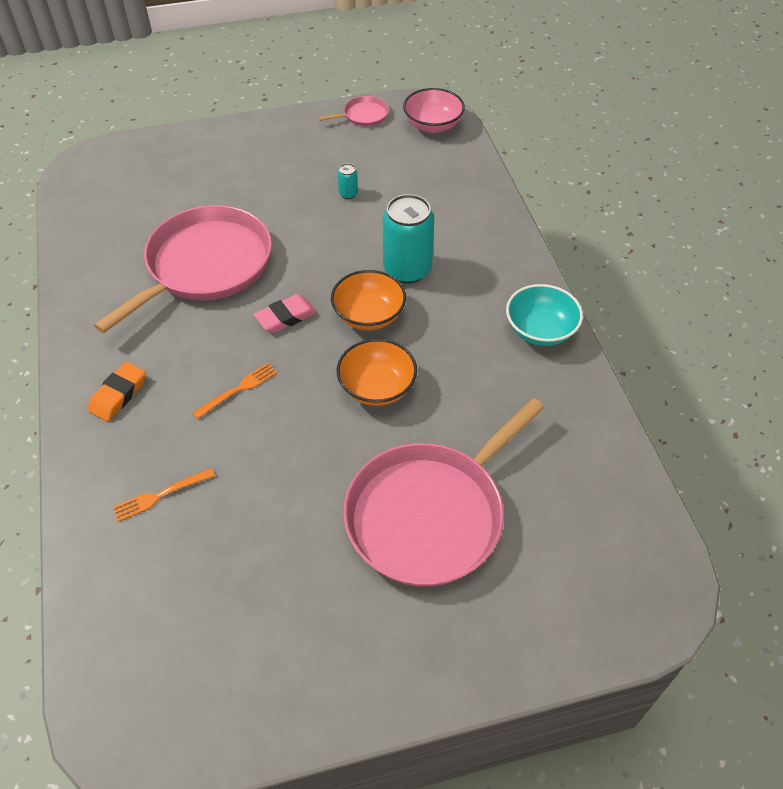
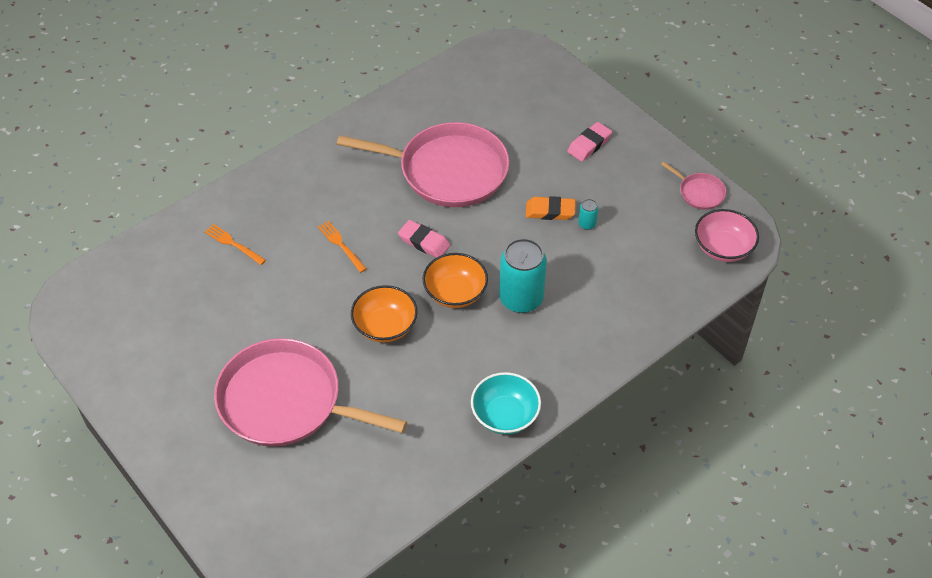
camera: 65 degrees right, 0 degrees up
(118, 394) = (302, 182): orange eraser -> orange eraser (550, 211)
(239, 389) = (340, 245): orange fork -> orange fork turned 150 degrees counterclockwise
(254, 158) = (589, 144): none -> pink eraser

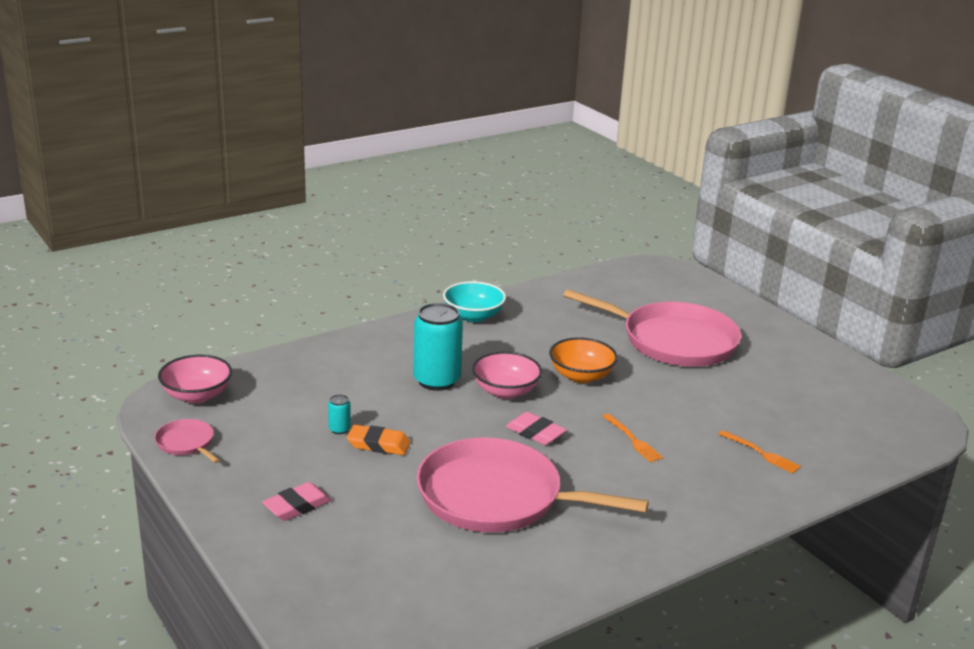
camera: 175 degrees left, 25 degrees down
(455, 292) = (505, 391): orange bowl -> pink bowl

